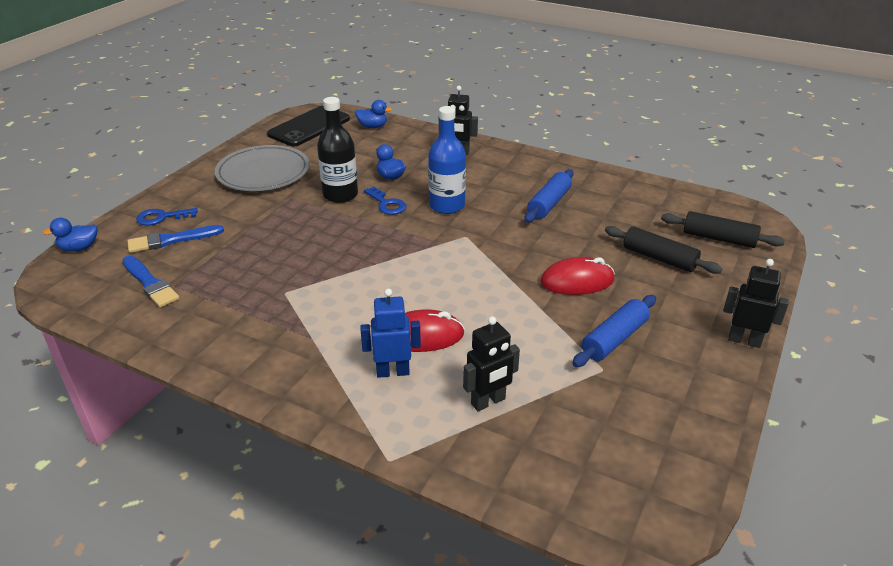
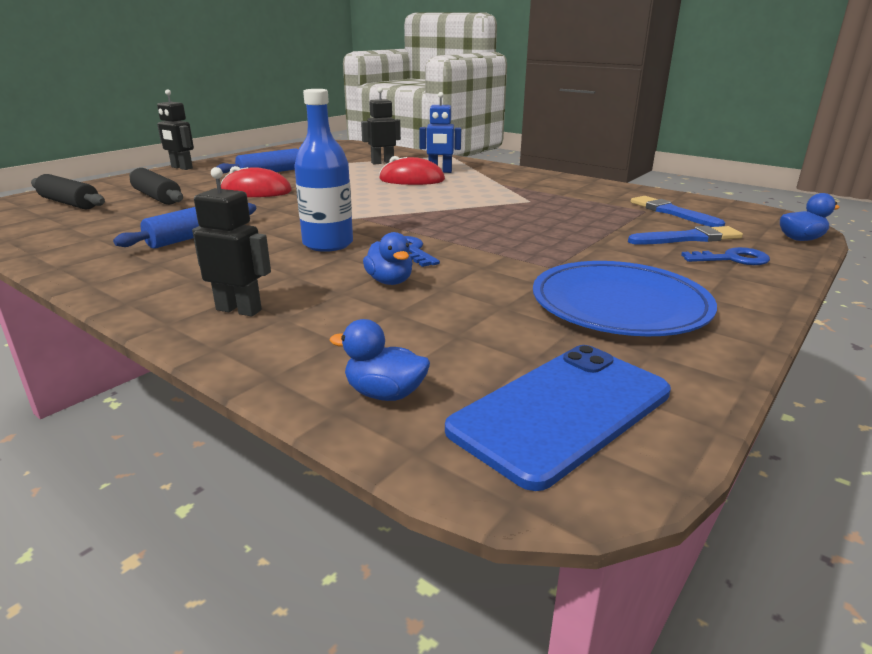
camera: 170 degrees left, 10 degrees down
(263, 172) = (619, 305): grey plate -> blue plate
(309, 127) = (562, 411): black phone -> blue phone
(340, 195) = (475, 265): black bottle -> none

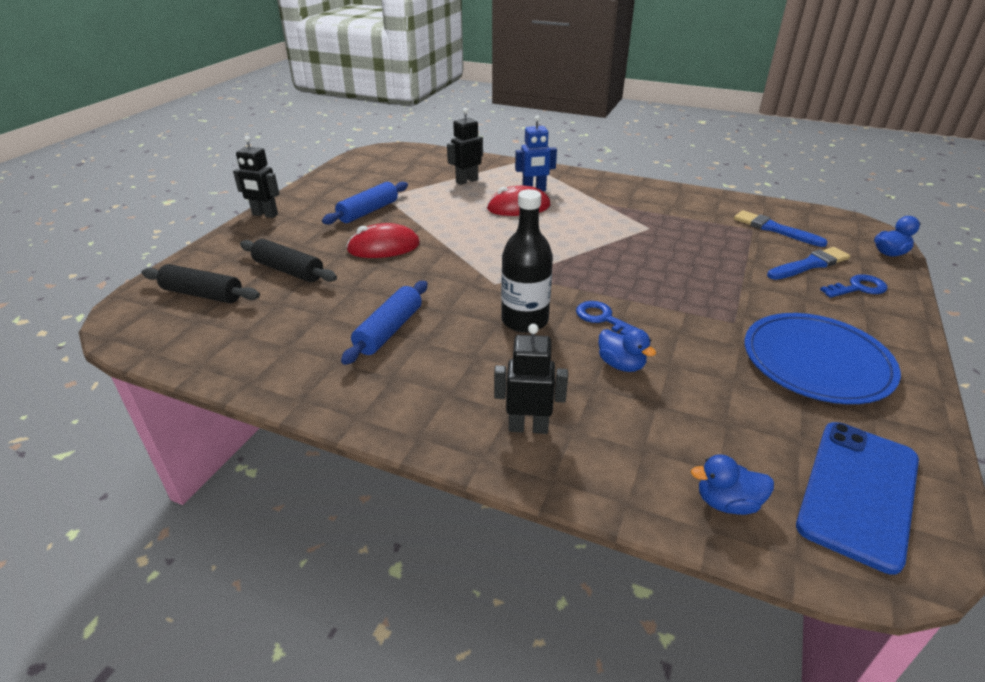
camera: 15 degrees left, 10 degrees up
(328, 244) = (524, 320): blue bottle -> black bottle

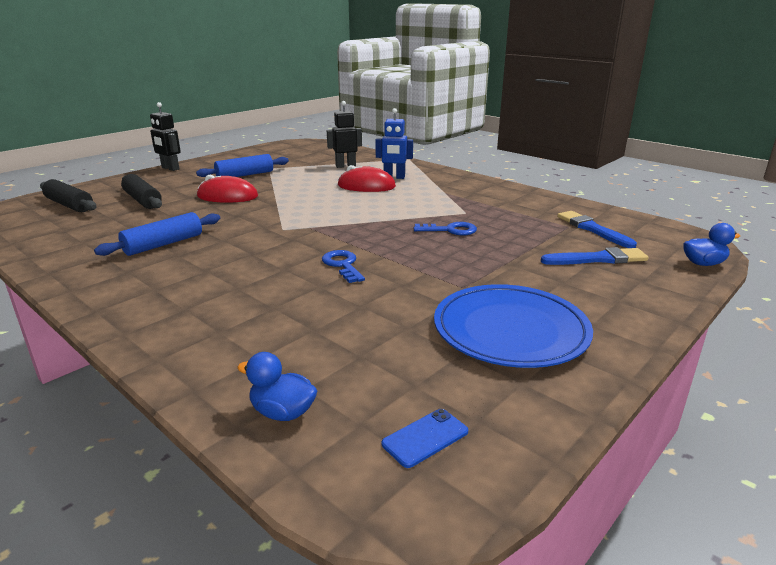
camera: 20 degrees right, 10 degrees down
(524, 320) = (275, 255): black bottle -> none
(528, 427) = (184, 322): black robot -> none
(621, 365) = (317, 297): blue duck -> none
(858, 288) = (630, 284): blue key -> blue key (450, 230)
(858, 492) = (425, 438): blue phone -> blue phone, size x0.43

